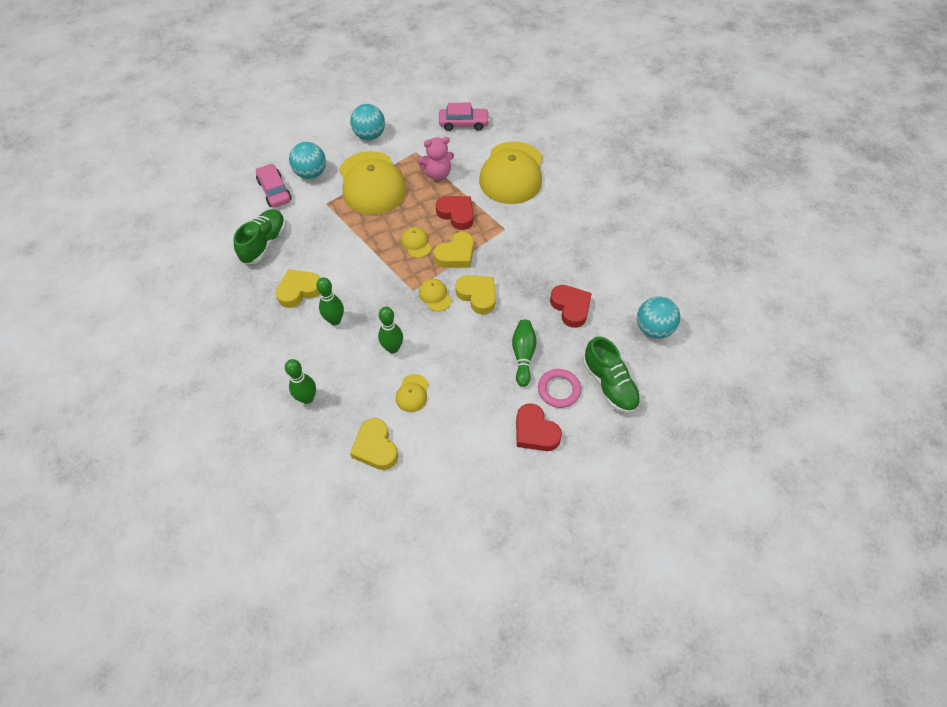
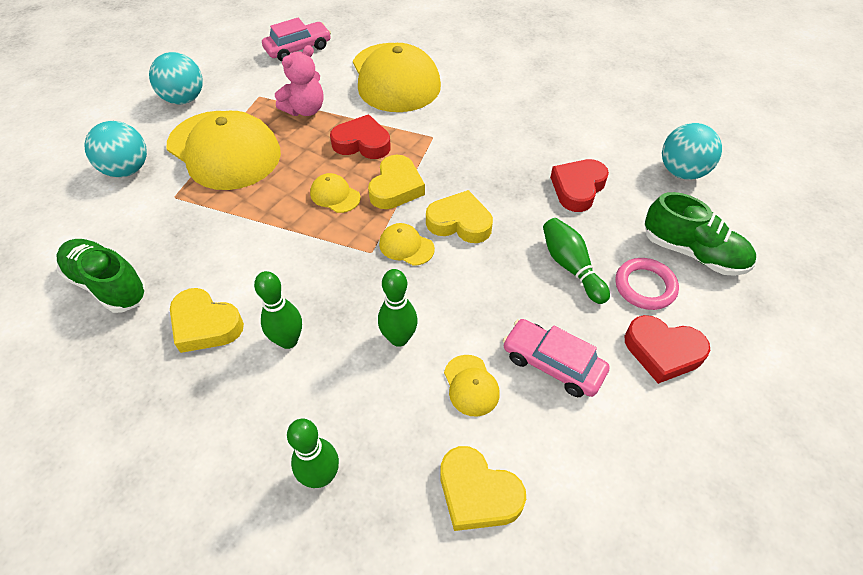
camera: 30 degrees left, 5 degrees down
(264, 243) = (108, 285): green shoe -> green shoe turned 45 degrees counterclockwise
(275, 191) = (83, 210): pink car -> pink car (552, 364)
(299, 290) = (205, 325): yellow heart -> yellow heart turned 90 degrees counterclockwise
(570, 307) = (577, 188): red heart -> red heart turned 90 degrees counterclockwise

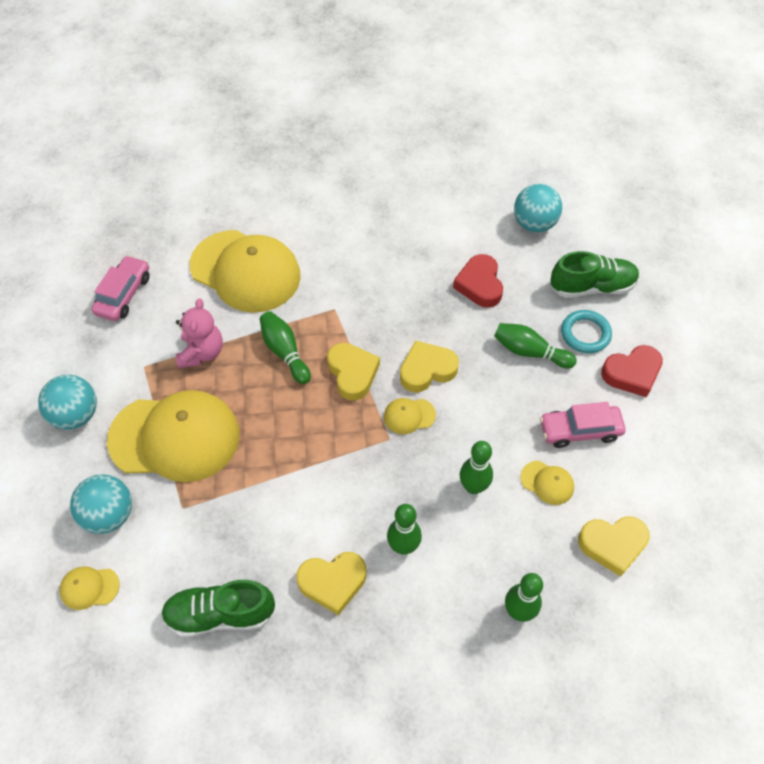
camera: 40 degrees left, 5 degrees up
(335, 195) = (313, 412): yellow cap -> yellow cap (89, 588)
(362, 143) = (285, 352): red heart -> green bowling pin
(645, 286) = (585, 334): pink ring -> turquoise ring

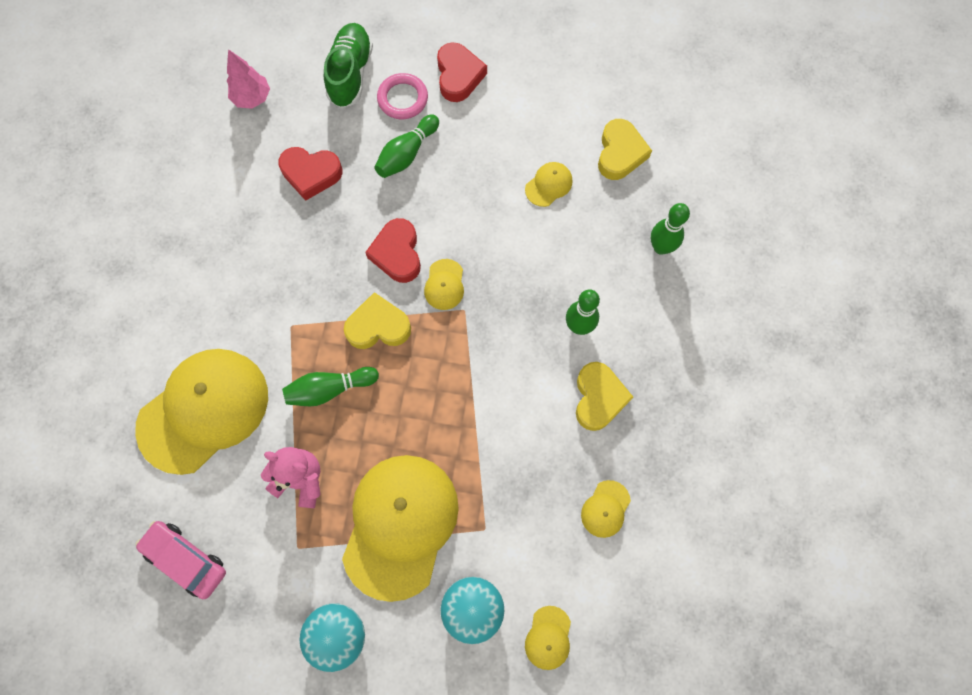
camera: 75 degrees left, 15 degrees up
(220, 614) = (605, 509): green shoe -> yellow cap
(427, 370) = (397, 253): yellow heart -> red heart
(473, 487) = (536, 248): green bowling pin -> none
(534, 224) = (252, 98): turquoise ball -> pink tree
(580, 430) = (504, 140): pink car -> none
(585, 334) = (402, 99): turquoise ring -> pink ring

